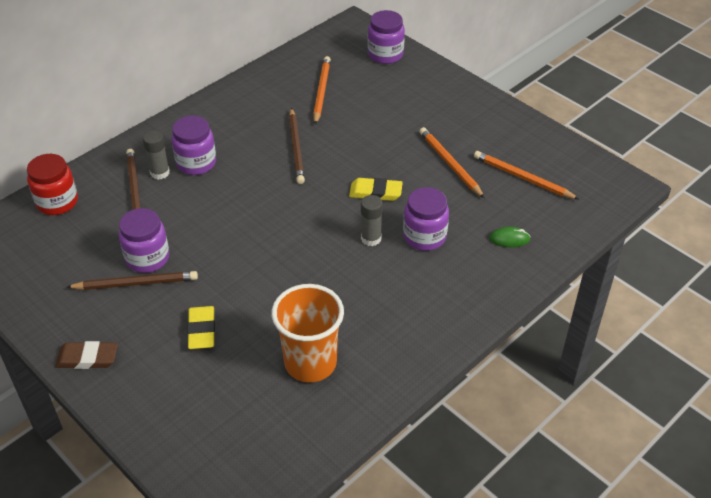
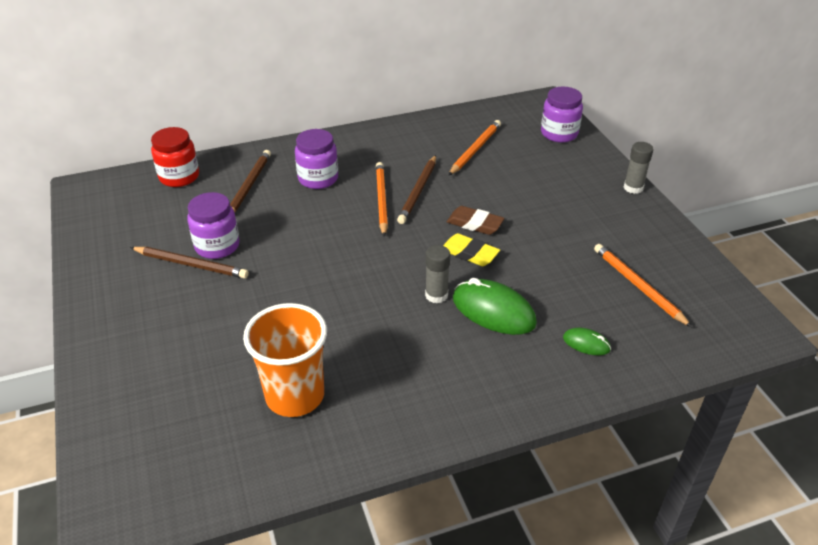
camera: 25 degrees right, 5 degrees down
(87, 358) = (102, 316): brown eraser -> brown eraser (475, 224)
(160, 173) = (281, 178): grey glue stick -> grey glue stick (633, 188)
(201, 330) = (216, 326): yellow eraser -> none
(424, 236) = (493, 311): purple jar -> green mouse
(450, 164) = (564, 249): orange pencil -> orange pencil (381, 200)

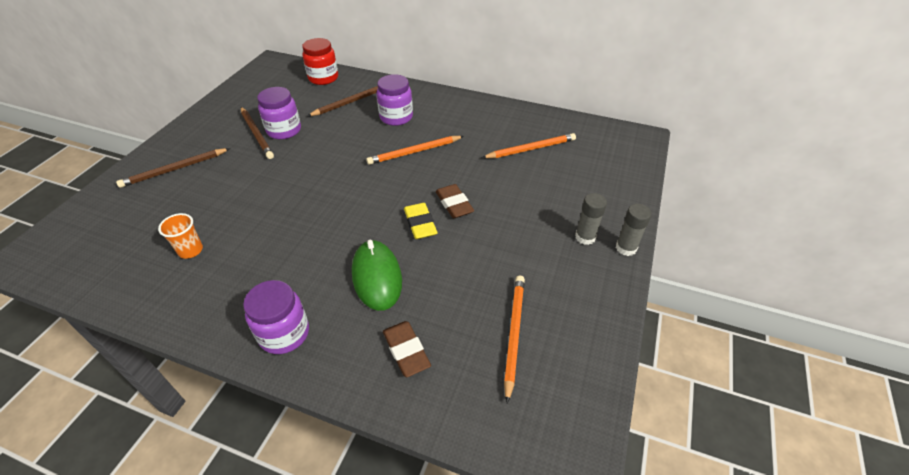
camera: 40 degrees right, 5 degrees up
(295, 396) = (190, 250): orange cup -> orange cup, size x0.50
(381, 200) = (414, 152): orange pencil -> orange pencil turned 150 degrees counterclockwise
(418, 191) = (447, 159): brown pencil -> brown pencil (175, 169)
(436, 295) = (357, 240): grey glue stick -> grey glue stick (585, 237)
(559, 133) = (618, 169): purple jar -> purple jar (284, 333)
(586, 343) = (406, 351): green mouse -> brown eraser

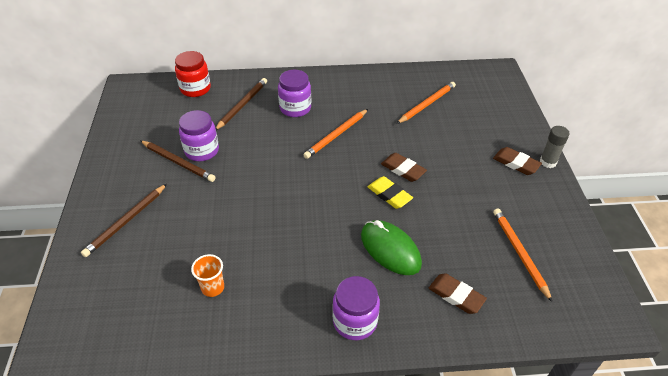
camera: 25 degrees left, 0 degrees up
(585, 237) = (516, 163): grey glue stick -> brown eraser

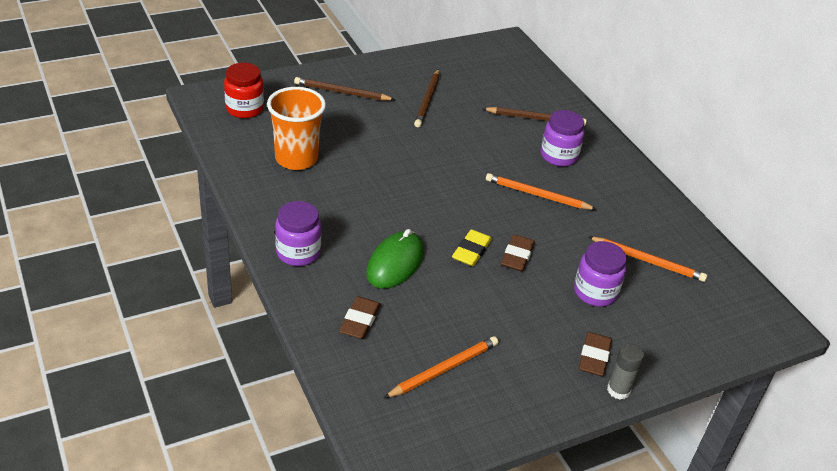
camera: 65 degrees right, 5 degrees down
(195, 89) = (537, 82): red jar -> red jar (244, 109)
(202, 151) = (452, 110): purple jar -> purple jar (595, 292)
(213, 287) = (296, 159): orange cup -> orange cup, size x1.99

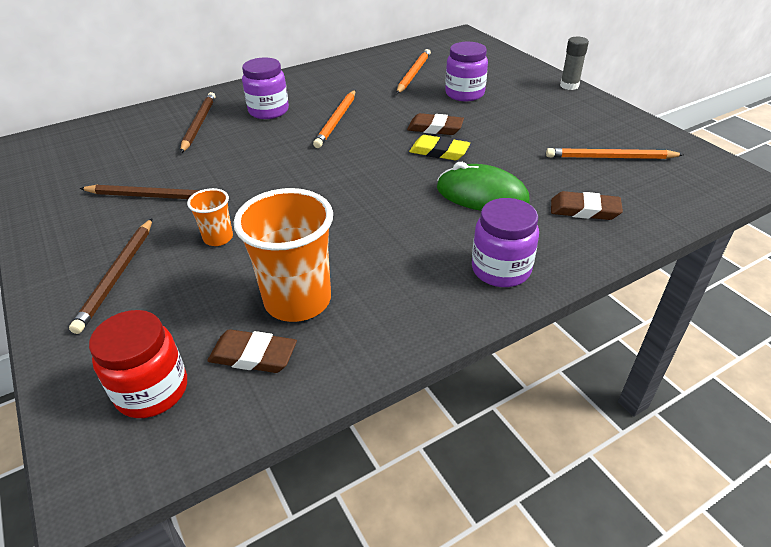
camera: 90 degrees left, 0 degrees up
(370, 129) = (218, 238): none -> orange cup
(443, 369) = (610, 158): orange pencil -> orange pencil turned 45 degrees counterclockwise
(594, 357) = (541, 94): brown eraser -> brown eraser (253, 355)

